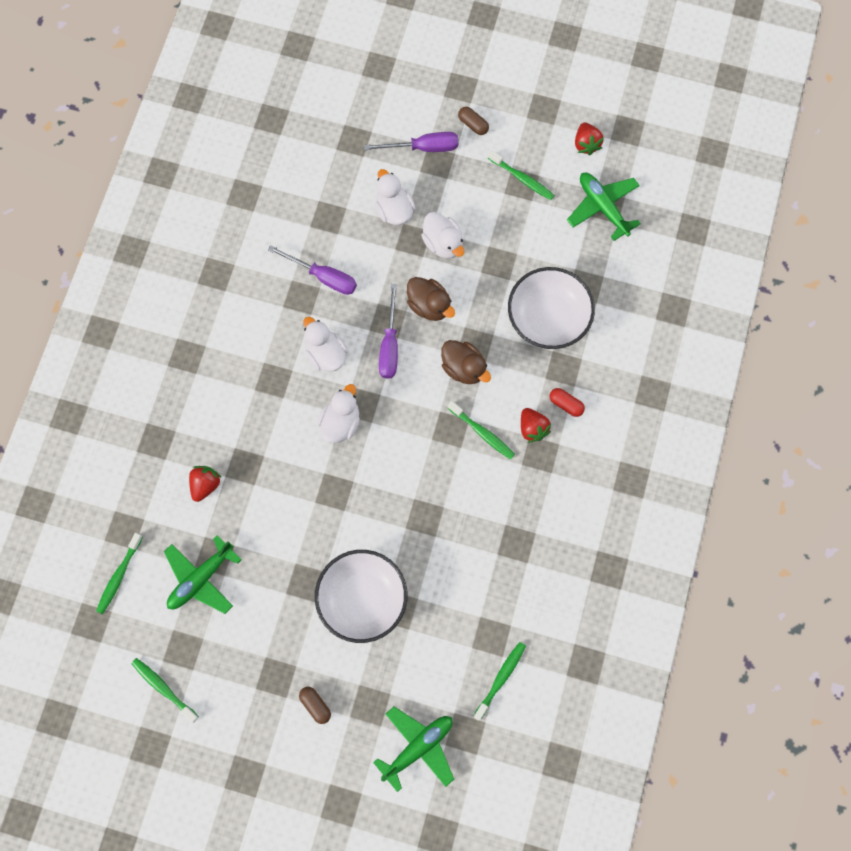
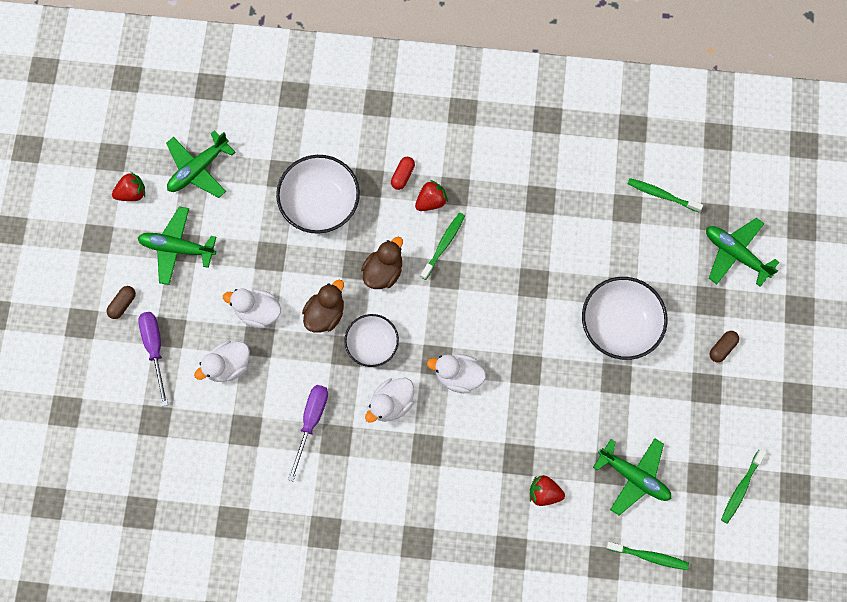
camera: 100 degrees left, 0 degrees up
(389, 345) = (372, 344): purple screwdriver -> white bowl
(443, 243) = (258, 312): white duck -> white duck turned 120 degrees counterclockwise
(522, 178) = (177, 248): green toothbrush -> green plane

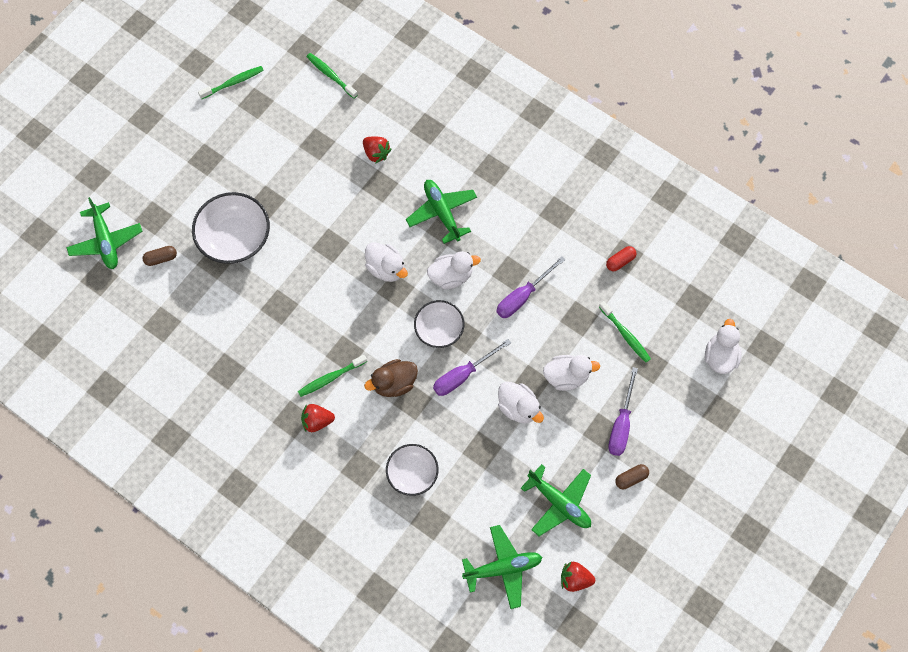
camera: 150 degrees left, 5 degrees down
(89, 468) = (720, 356): none -> white duck
(320, 203) = (412, 473): white bowl -> white bowl, size x0.64
(325, 314) = (463, 375): brown duck -> purple screwdriver
(403, 175) = (326, 458): red capsule -> red capsule (620, 261)
(634, 476) = (303, 130): green plane -> green plane (442, 213)
(662, 195) = (126, 318): green toothbrush -> green toothbrush (625, 334)
(722, 348) = (172, 180): brown capsule -> brown capsule (161, 258)

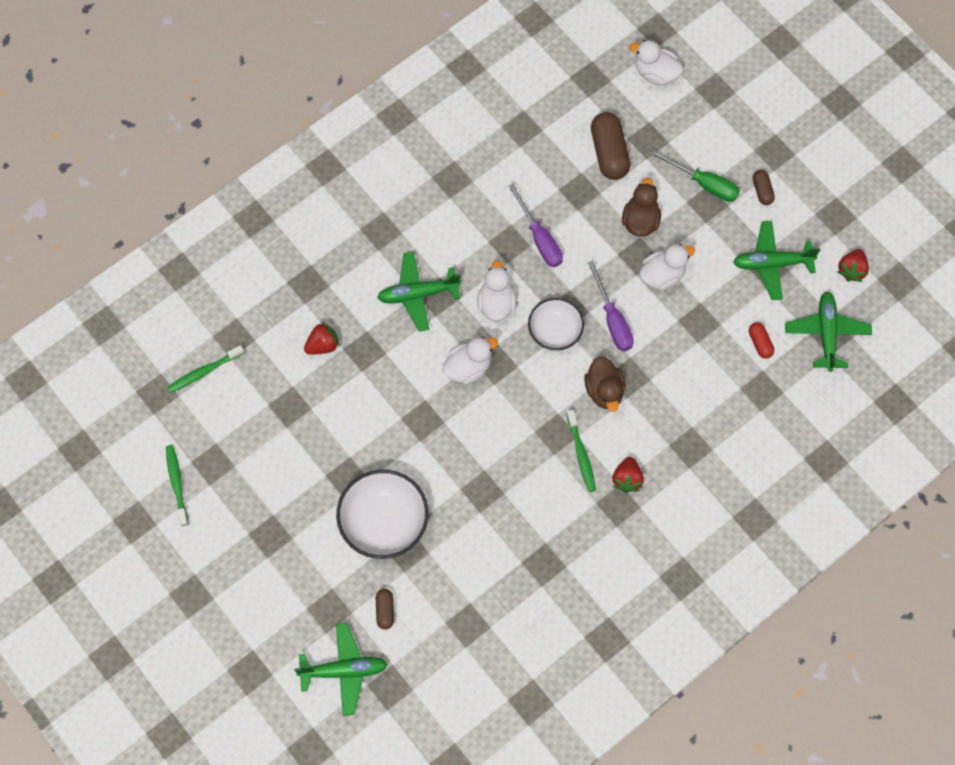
camera: 75 degrees left, 0 degrees up
(412, 473) = (708, 396): white bowl -> none
(559, 503) = (772, 263): green plane -> green plane turned 150 degrees counterclockwise
(566, 376) = (640, 220): white duck -> brown duck
(620, 261) = (526, 134): red capsule -> red capsule (760, 343)
(621, 424) = (703, 183): purple screwdriver -> green screwdriver
(625, 334) = (609, 153): green toothbrush -> brown capsule

